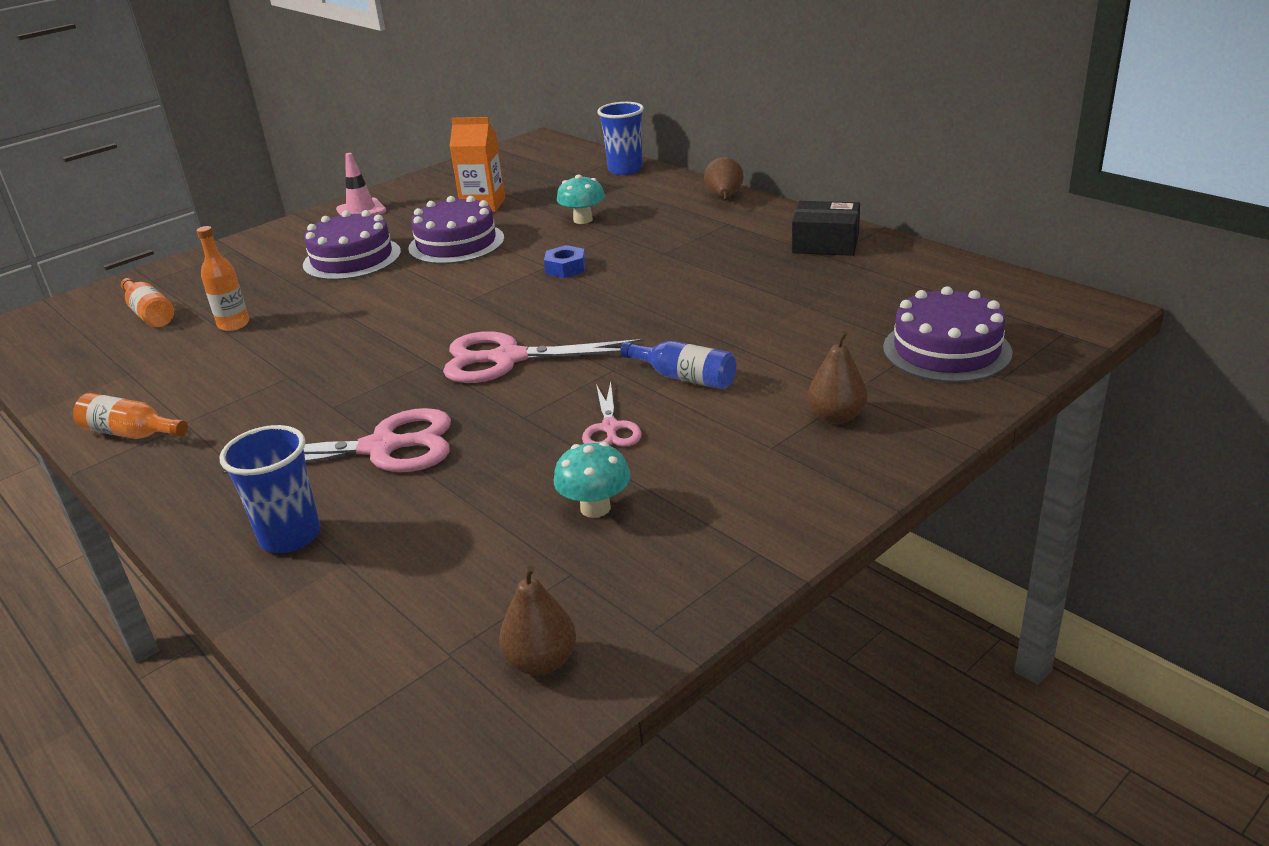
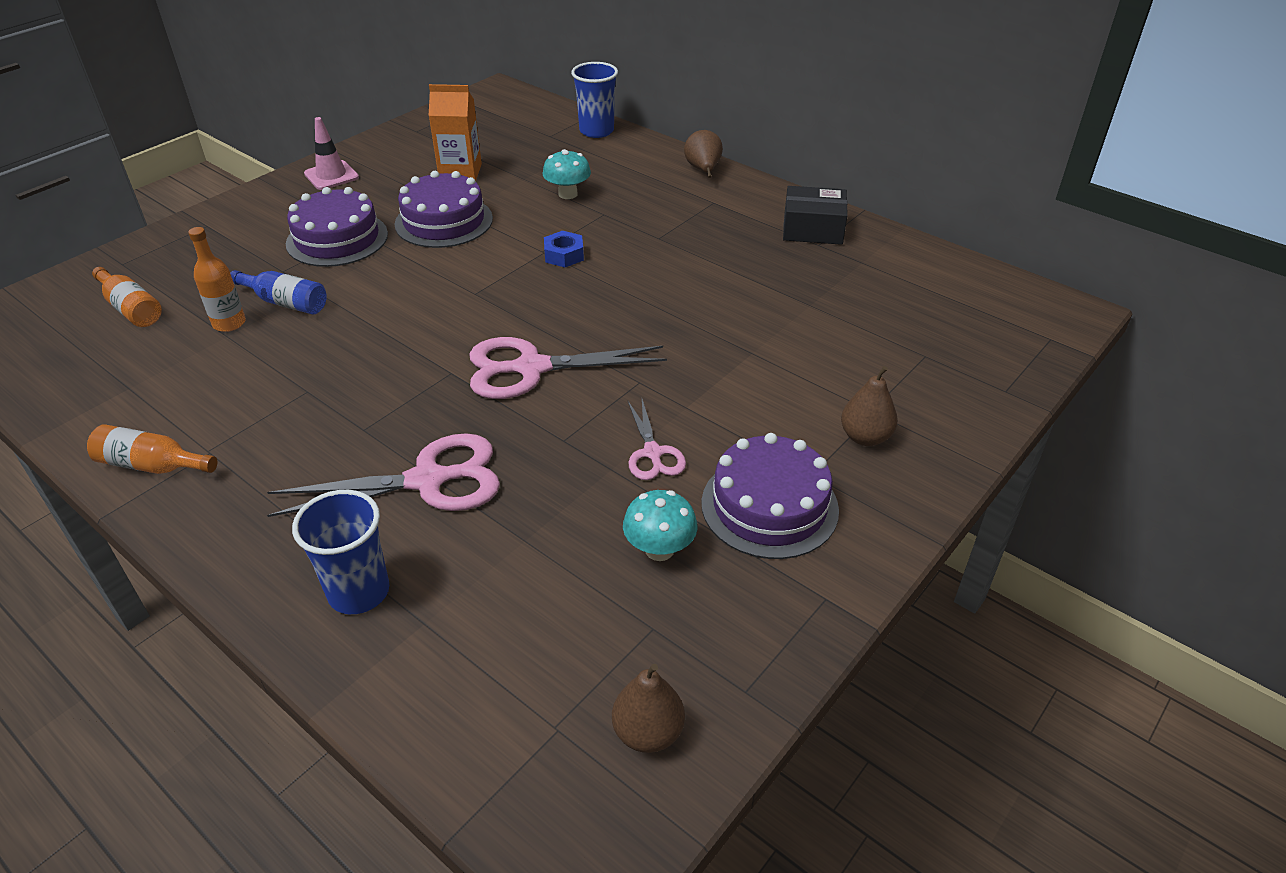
camera: 10 degrees left, 10 degrees up
(684, 377) = (711, 391): blue bottle -> blue bottle (285, 302)
(946, 350) = (950, 358): purple cake -> purple cake (769, 506)

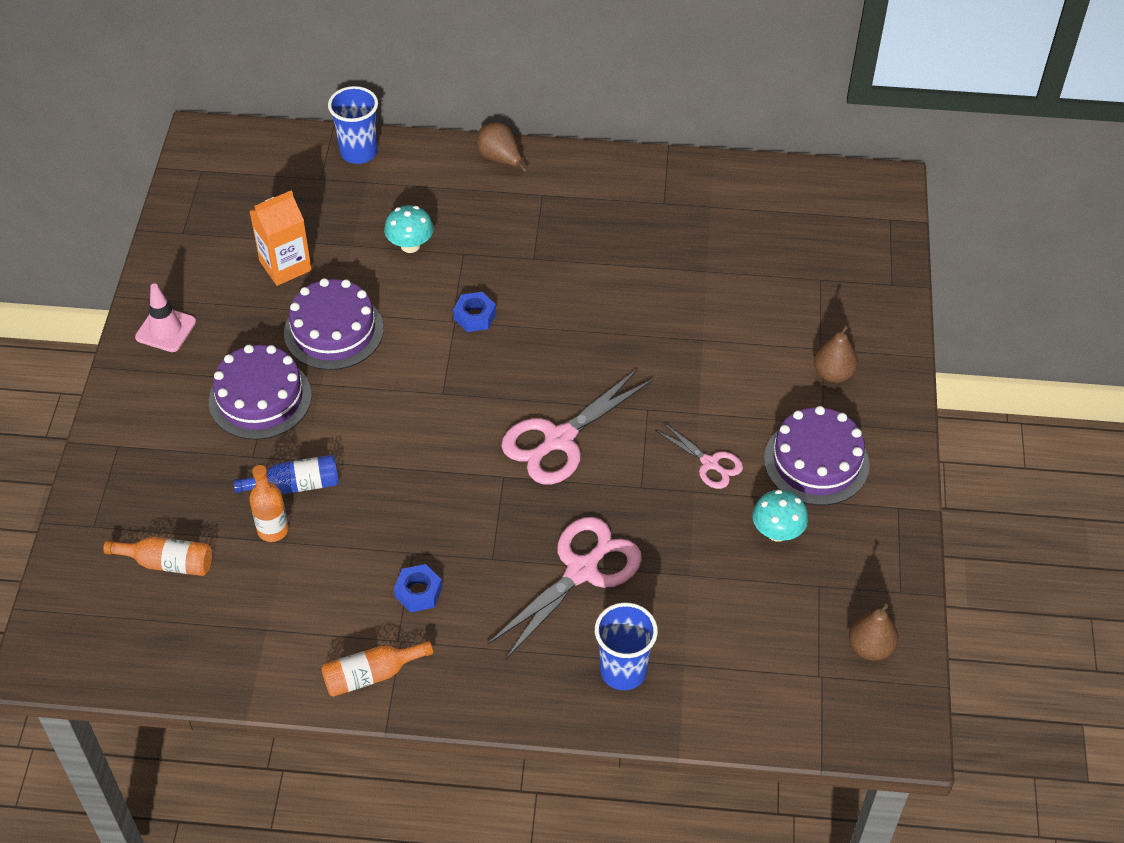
camera: 35 degrees left, 10 degrees up
(272, 423) = (418, 592): none -> blue nut
(812, 229) = (646, 188): black box -> none

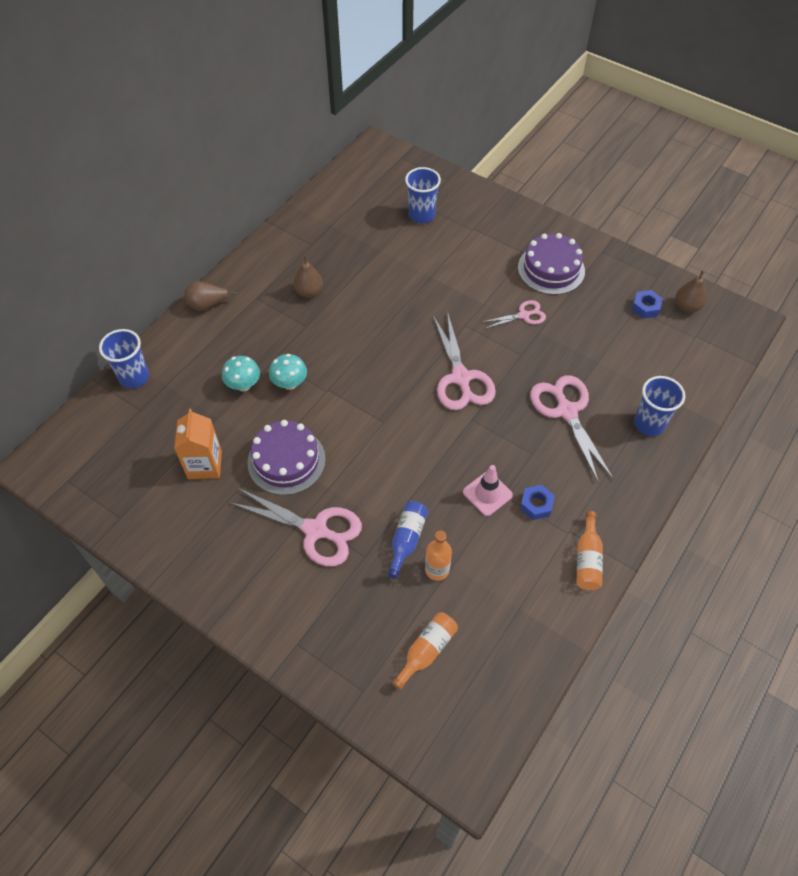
camera: 60 degrees left, 5 degrees up
(165, 329) = (207, 566): pink traffic cone -> pink traffic cone (487, 493)
(260, 398) = (315, 530): purple cake -> pink scissors
(475, 316) = (331, 377): blue nut -> blue nut (645, 307)
(777, 532) = (589, 309): turquoise mushroom -> turquoise mushroom (290, 383)
(801, 286) = (421, 215): none -> blue cup
(833, 374) = (494, 233): brown pear -> brown pear (309, 292)

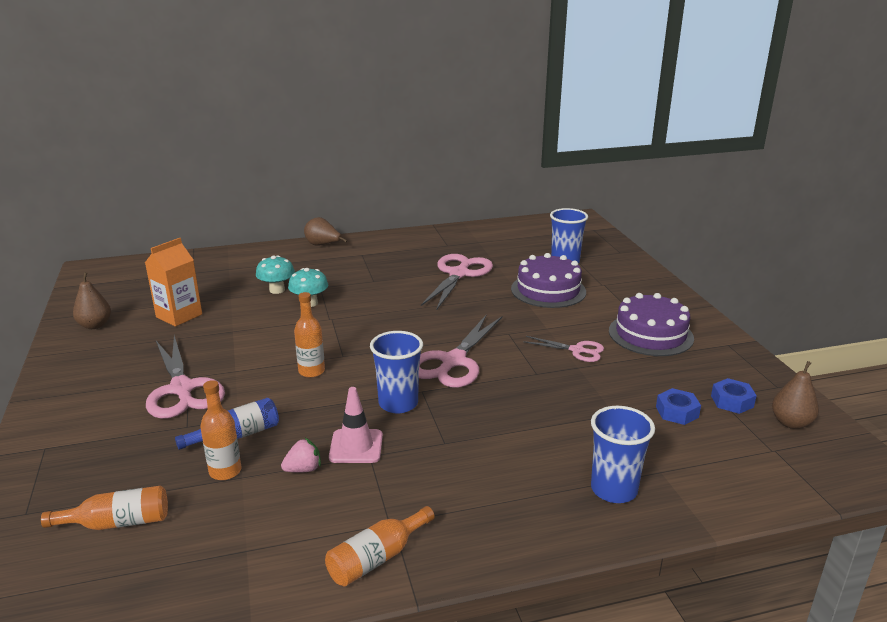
camera: 40 degrees right, 30 degrees down
(134, 377) = (217, 257): blue cup -> blue cup (398, 403)
(286, 460) = (234, 340): purple cake -> purple cake (548, 290)
(309, 292) = (405, 266): brown pear -> brown pear (95, 325)
(381, 451) = (311, 371): none -> orange bottle
(479, 533) = (303, 469): none -> pink strawberry
(536, 505) = (390, 482): blue nut -> blue nut (677, 412)
(566, 411) = (527, 432): pink scissors -> pink scissors (459, 274)

